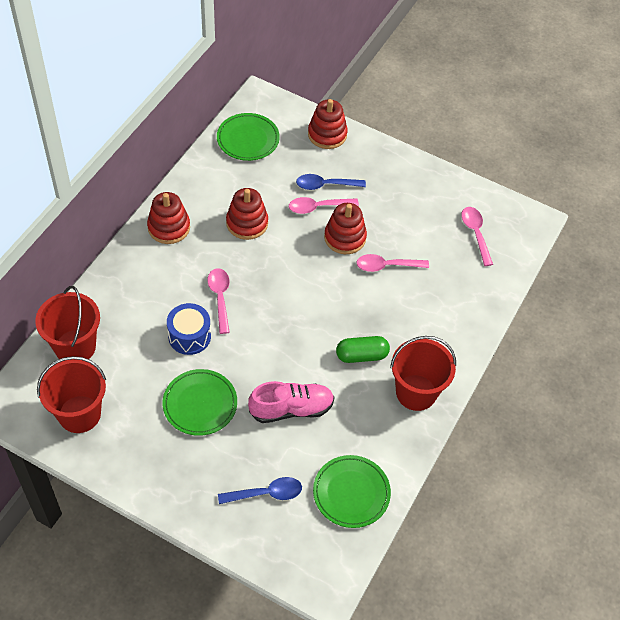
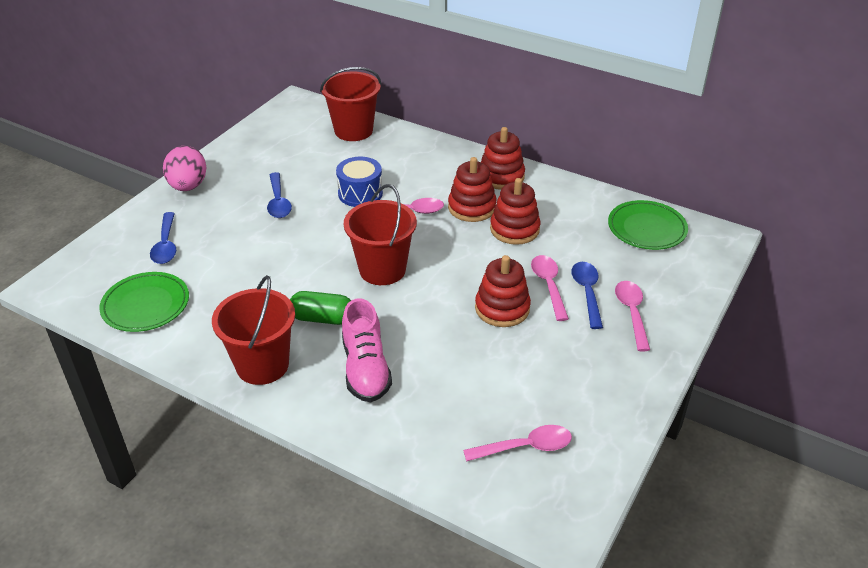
camera: 95 degrees right, 15 degrees down
(79, 414) = (281, 137): red bucket -> red bucket (382, 270)
(168, 491) = (188, 186): none -> pink egg
(200, 404) = (278, 202): green plate -> blue spoon
(291, 409) = (260, 262): pink shoe -> pink shoe (365, 369)
(327, 134) = (678, 296): red stacking toy -> red stacking toy (472, 207)
(361, 355) = (322, 318): green capsule -> green capsule turned 75 degrees counterclockwise
(386, 266) = (459, 346): pink spoon -> pink spoon (631, 313)

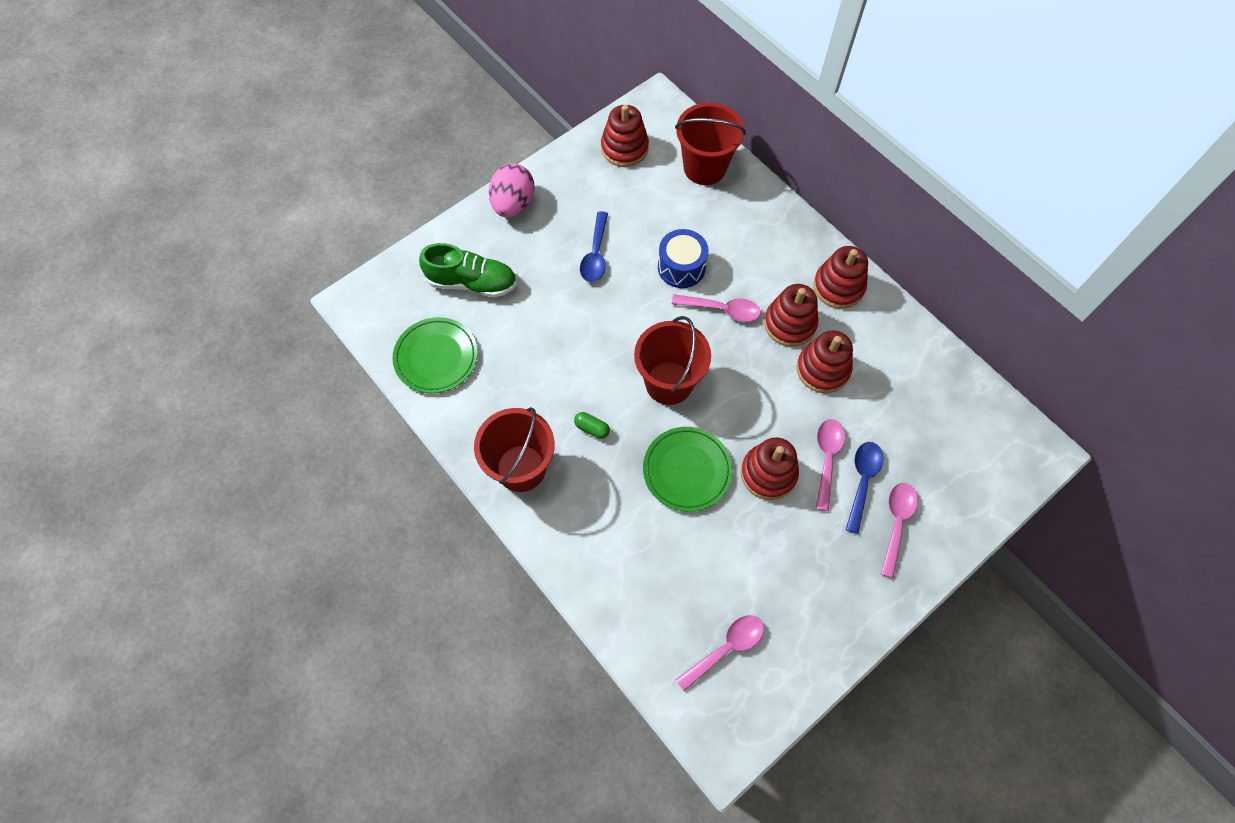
camera: 20 degrees right, 25 degrees up
(166, 245) = (472, 282): blue spoon -> green shoe
(278, 133) = (624, 148): none -> red stacking toy
(322, 318) = (592, 428): green capsule -> green capsule, size x0.58
(365, 369) = (612, 505): pink shoe -> none
(525, 447) = (726, 648): pink spoon -> pink spoon turned 45 degrees counterclockwise
(646, 228) = (964, 413): green plate -> green plate (687, 470)

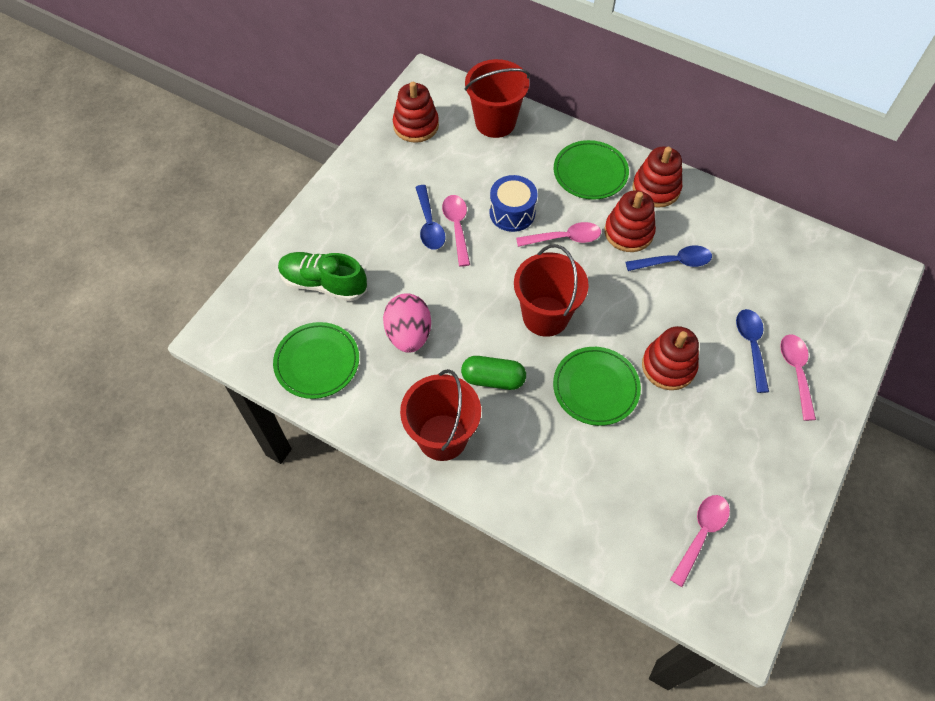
camera: 20 degrees left, 5 degrees down
(472, 282) = (323, 283): green shoe -> green shoe turned 150 degrees counterclockwise
(513, 204) = (333, 203): pink egg -> pink egg (409, 334)
(592, 428) = (493, 379): green capsule -> green capsule, size x1.71
(778, 249) = (590, 173): none -> green plate
(822, 369) = (674, 262): red stacking toy -> blue spoon
(827, 459) = (712, 337): pink spoon -> pink spoon (457, 227)

